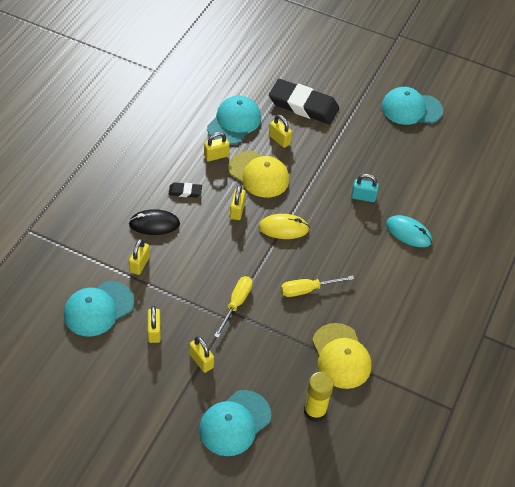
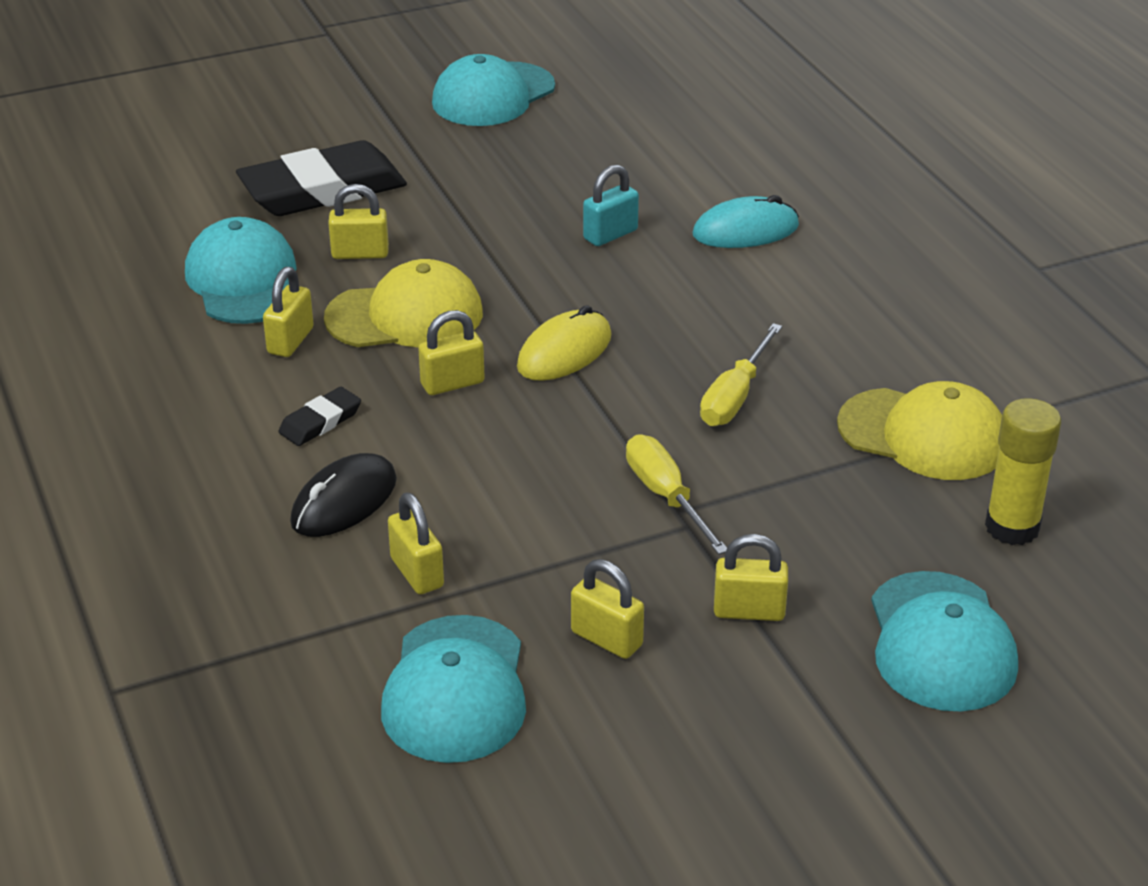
camera: 45 degrees left, 15 degrees down
(237, 210) = (452, 383): yellow padlock -> yellow padlock turned 75 degrees counterclockwise

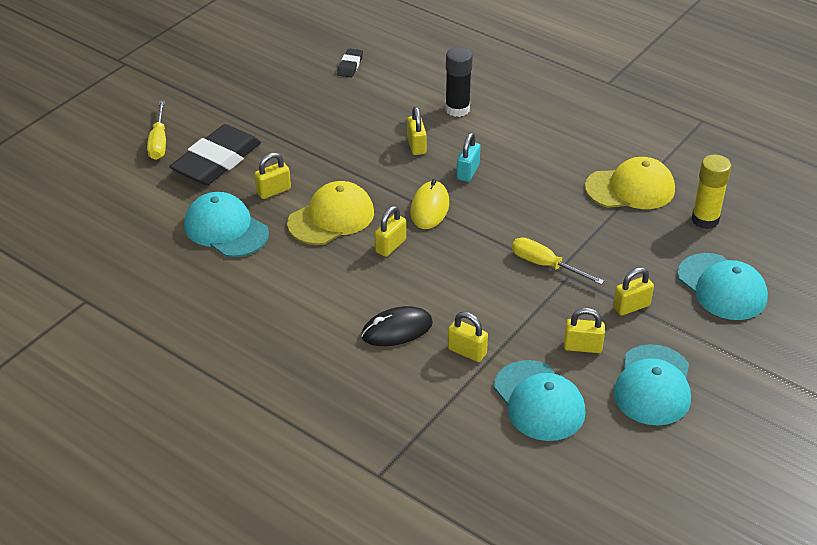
camera: 30 degrees left, 5 degrees up
(290, 341) = (284, 254): yellow padlock -> yellow padlock (416, 146)
(320, 421) = (343, 292): black eraser -> black eraser (350, 65)
(344, 501) = (397, 330): black mouse -> black mouse turned 60 degrees clockwise
(493, 95) = (256, 73): turquoise cap -> turquoise cap (653, 385)
(610, 234) = (393, 134): turquoise padlock -> turquoise padlock (468, 172)
(735, 397) = (531, 201): yellow screwdriver -> yellow screwdriver (159, 142)
(745, 231) = (457, 109): turquoise mouse -> black glue stick

